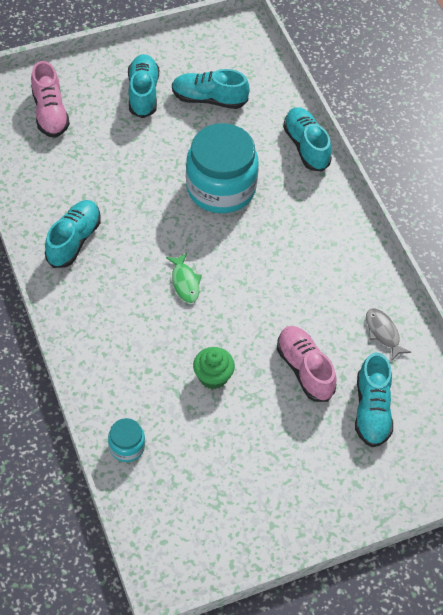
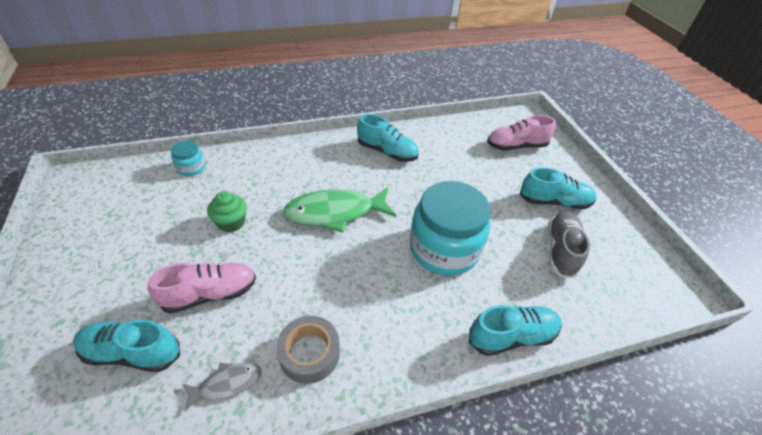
camera: 95 degrees right, 10 degrees down
(185, 282) = (335, 213): green fish -> green fish, size x2.00
(209, 99) = (561, 250): turquoise shoe -> grey shoe
(347, 281) = (309, 353): none -> grey tape

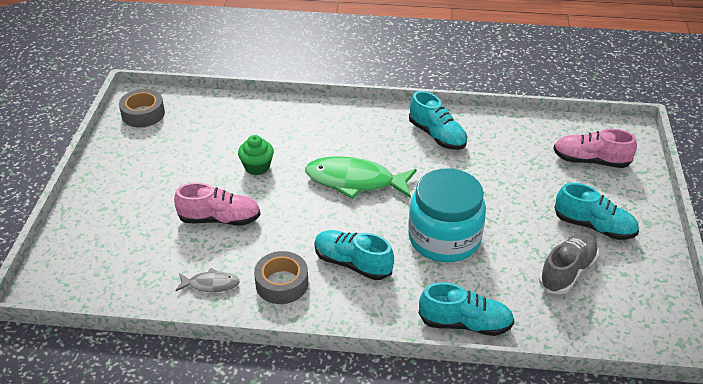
camera: 25 degrees right, 5 degrees down
(84, 194) = (143, 114): none -> grey tape
(132, 353) = (150, 244): turquoise shoe -> turquoise shoe (352, 263)
(191, 167) = (238, 110): turquoise jar -> none

